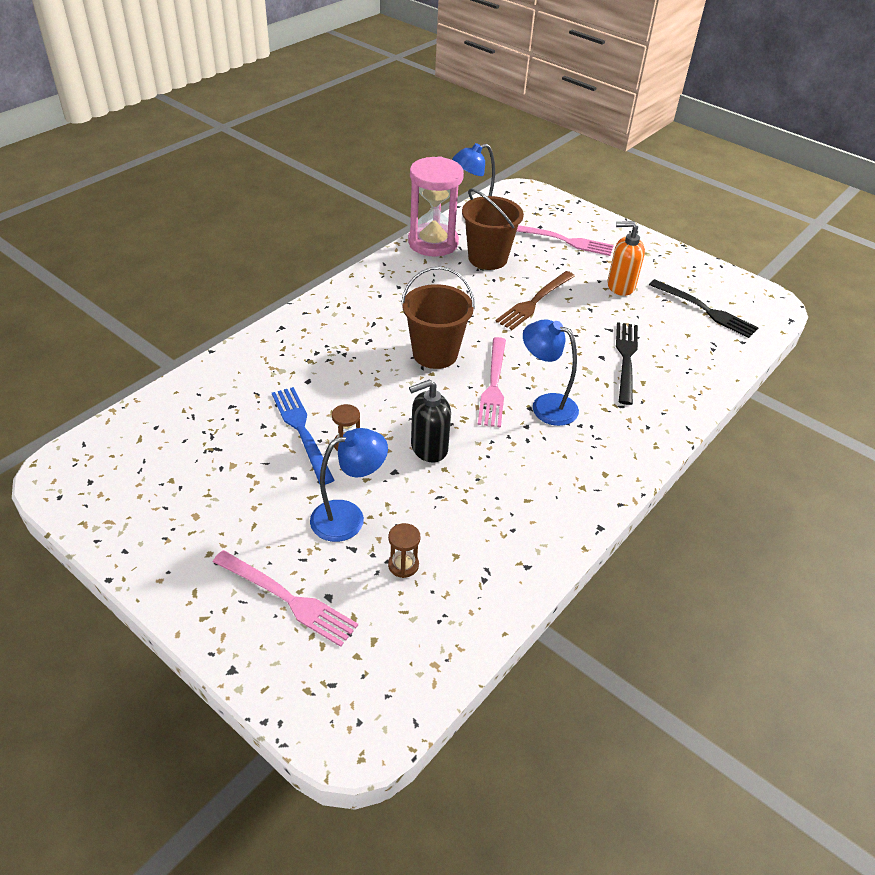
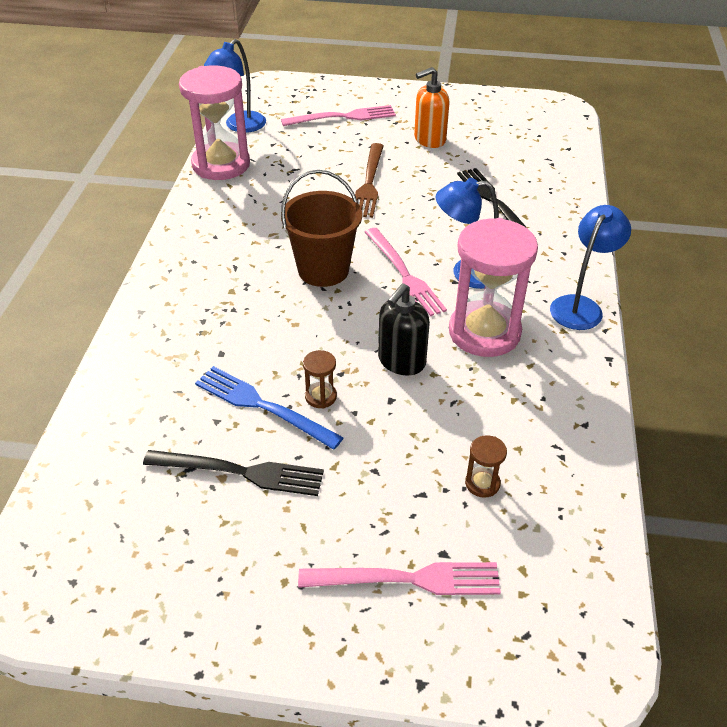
camera: 30 degrees left, 0 degrees up
(348, 517) = (389, 466): blue lamp -> blue lamp (580, 306)
(487, 258) = (288, 159): brown bucket -> none
(515, 457) = (484, 332): none -> pink hourglass
(705, 310) = (516, 133): black fork -> black fork (241, 472)

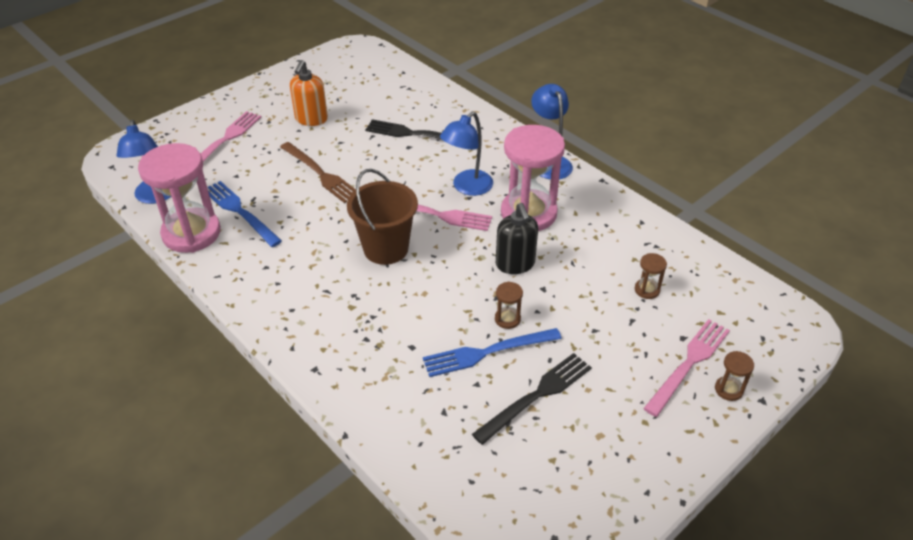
camera: 50 degrees left, 0 degrees up
(272, 172) = (240, 212): none -> blue fork
(405, 639) = (728, 389): none -> brown hourglass

